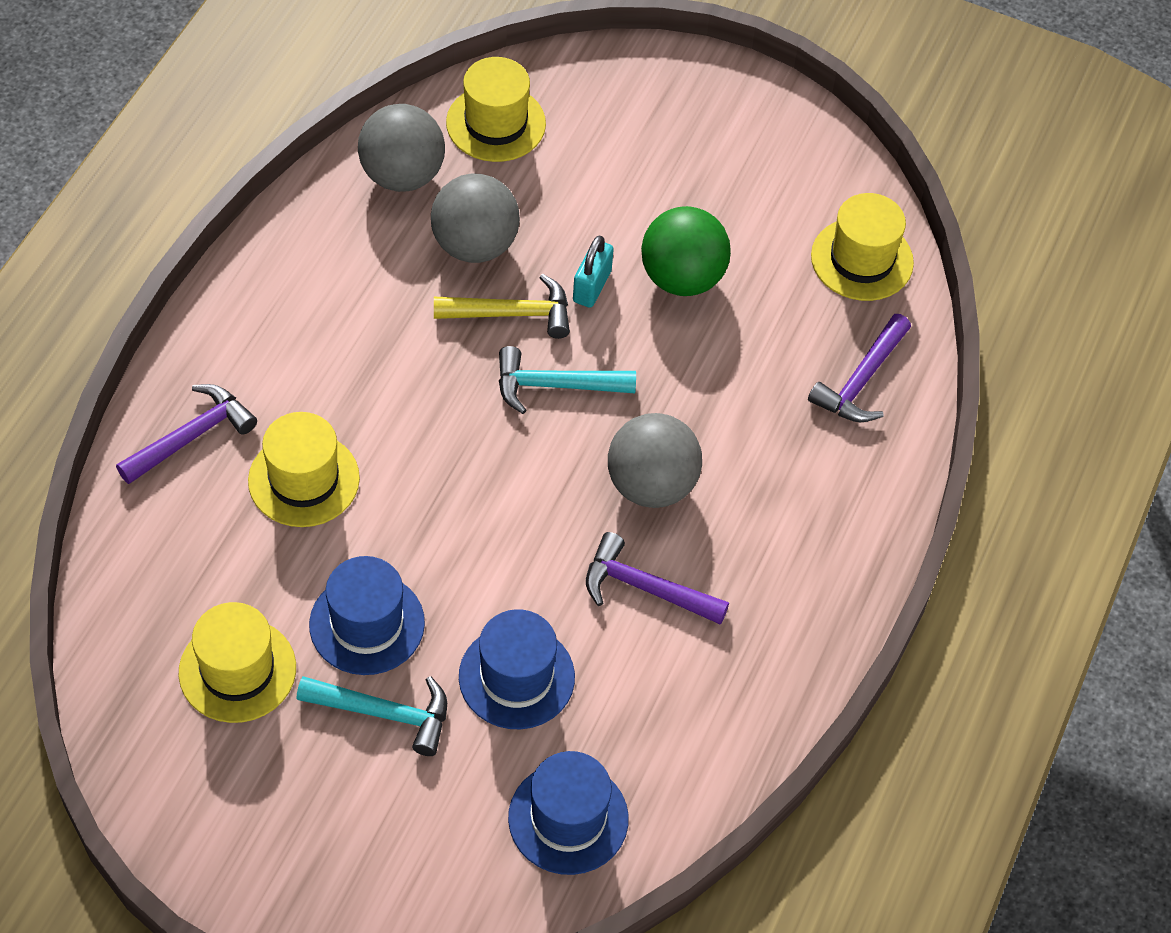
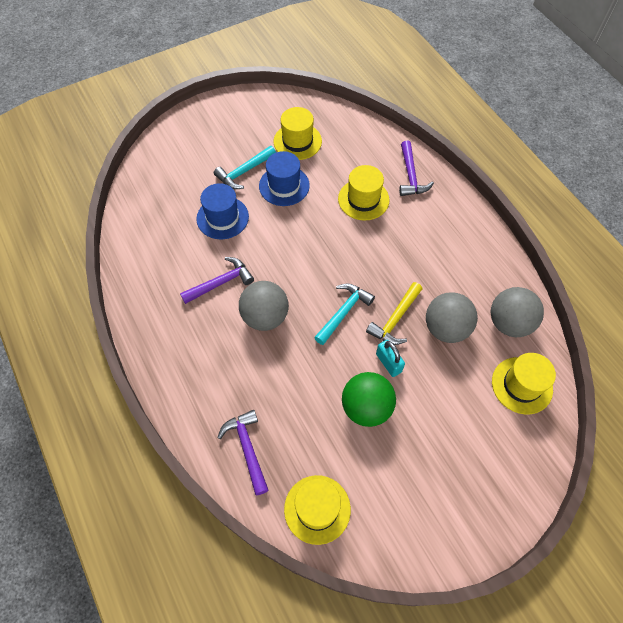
camera: 130 degrees right, 5 degrees up
(568, 818) = (156, 201): blue hat -> none

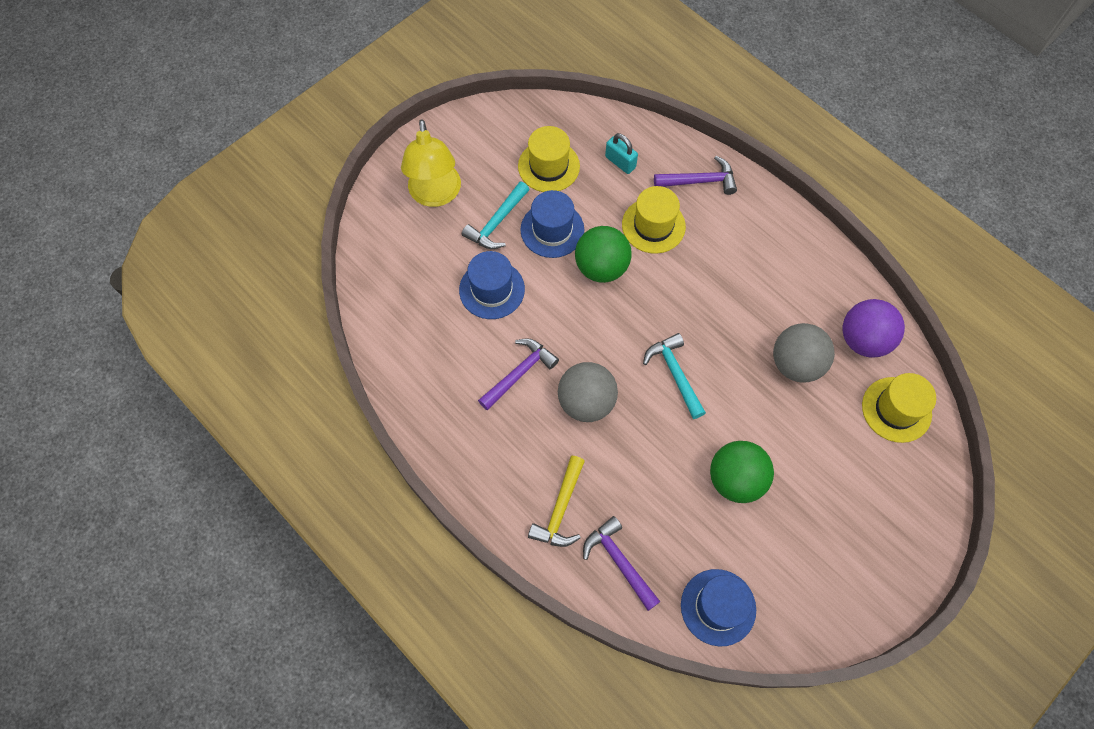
camera: 15 degrees left, 5 degrees up
(206, 143) = (435, 195): none -> yellow lamp
(312, 220) = (601, 267): none -> green ball
(317, 509) = (718, 607): yellow hat -> blue hat
(343, 312) = (675, 374): turquoise hammer -> turquoise hammer turned 45 degrees counterclockwise
(388, 363) = (744, 421): turquoise padlock -> turquoise padlock (620, 162)
(395, 319) = (736, 367): yellow hammer -> yellow hammer (560, 509)
(410, 176) = (700, 181): purple hammer -> purple hammer turned 75 degrees counterclockwise
(509, 323) = (863, 340): grey ball -> purple ball

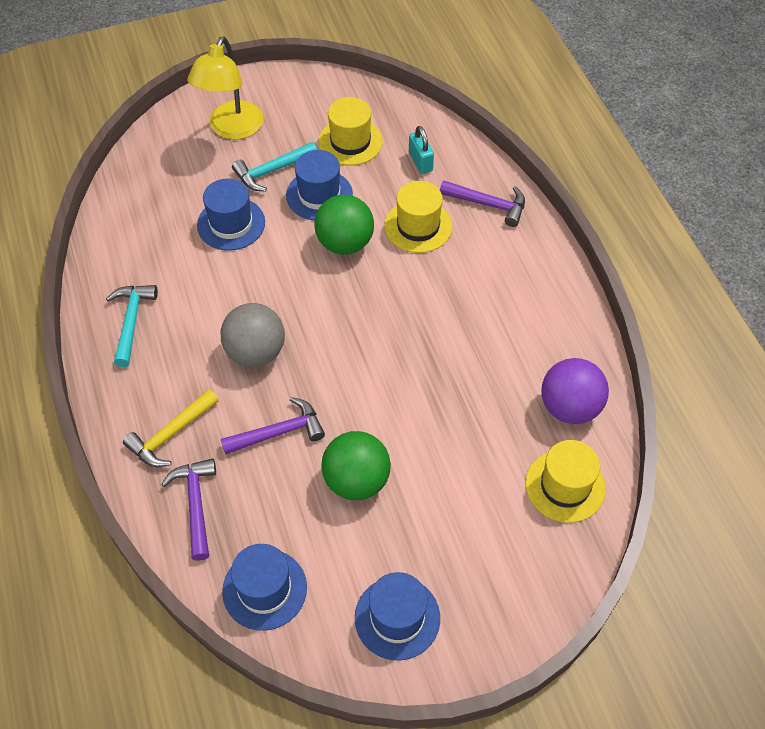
camera: 25 degrees right, 10 degrees down
(519, 373) = (210, 303): purple hammer -> purple hammer (279, 432)
(675, 374) = (357, 361): turquoise hammer -> turquoise hammer (131, 321)
(796, 364) = (484, 401): grey ball -> none
(833, 580) = (397, 618): none -> blue hat

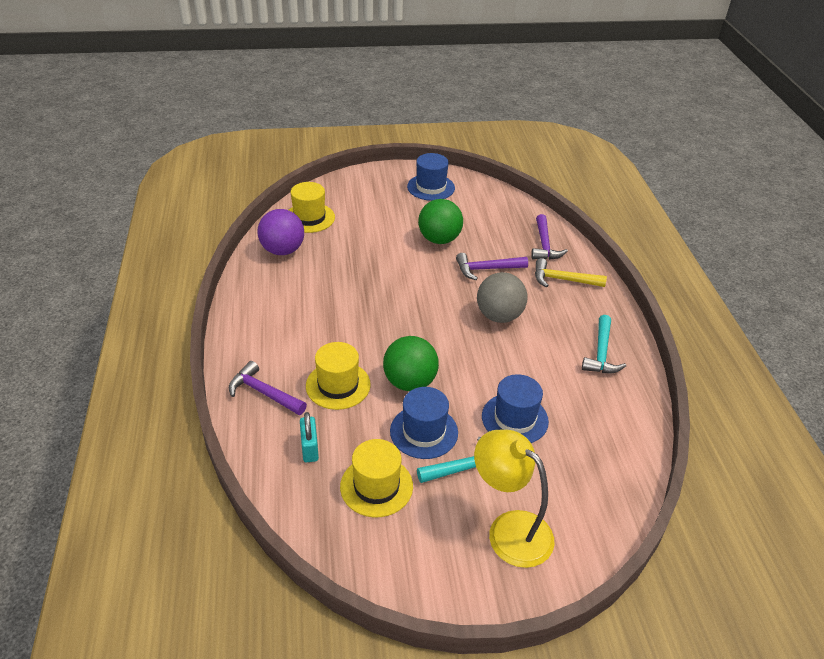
camera: 170 degrees left, 15 degrees down
(171, 434) = (563, 280): yellow hammer -> yellow hammer turned 135 degrees counterclockwise
(232, 129) = (509, 529): yellow lamp -> yellow lamp turned 75 degrees counterclockwise
(264, 589) = (503, 207): blue hat -> none

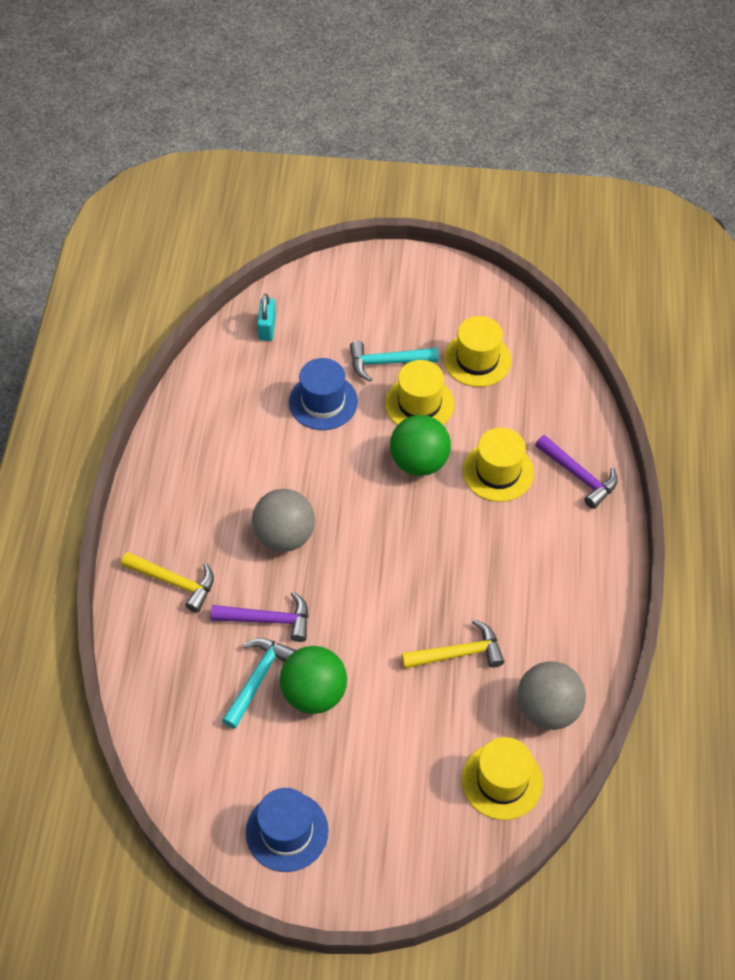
camera: 165 degrees left, 15 degrees up
(282, 250) = (547, 709): purple ball -> grey ball
(309, 448) = (535, 406): turquoise padlock -> turquoise padlock (267, 328)
(348, 269) = (458, 653): none -> yellow hammer
(424, 432) = (419, 404): blue hat -> yellow hat
(509, 529) = (370, 305): yellow lamp -> none
(544, 245) = (166, 655): purple hammer -> none
(601, 353) = (190, 463): turquoise hammer -> turquoise hammer (258, 679)

